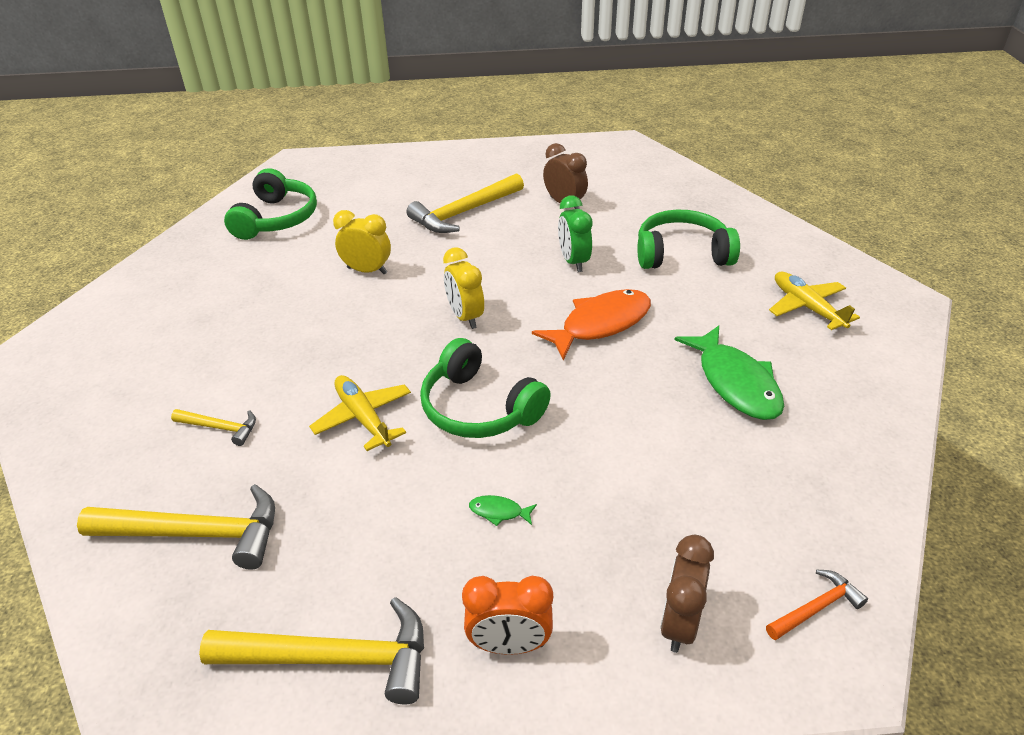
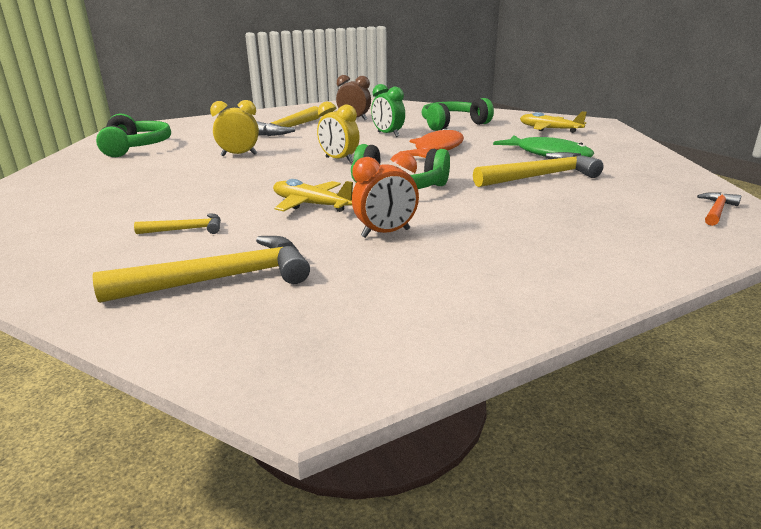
camera: 25 degrees left, 15 degrees down
(333, 658) = (430, 306): yellow hammer -> yellow hammer (540, 176)
(499, 512) = (469, 219): green fish -> none
(509, 645) = (558, 266): orange clock -> orange clock (385, 233)
(679, 623) = (652, 233): brown clock -> none

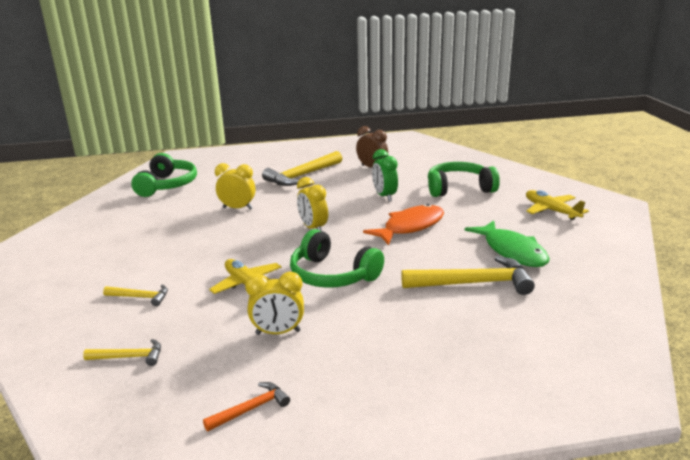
camera: 20 degrees right, 0 degrees up
(220, 279) = (129, 357): yellow hammer -> yellow hammer, size x0.51
(385, 233) = (278, 332): orange clock -> yellow clock
(716, 211) = (599, 366): orange hammer -> orange hammer (250, 409)

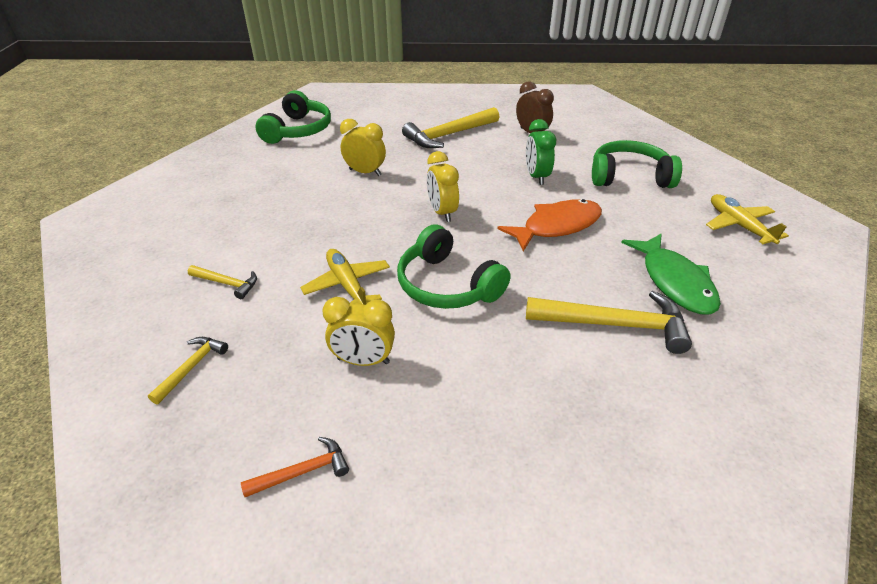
camera: 10 degrees right, 15 degrees up
(129, 357) = (191, 368): yellow hammer -> yellow hammer turned 75 degrees counterclockwise

